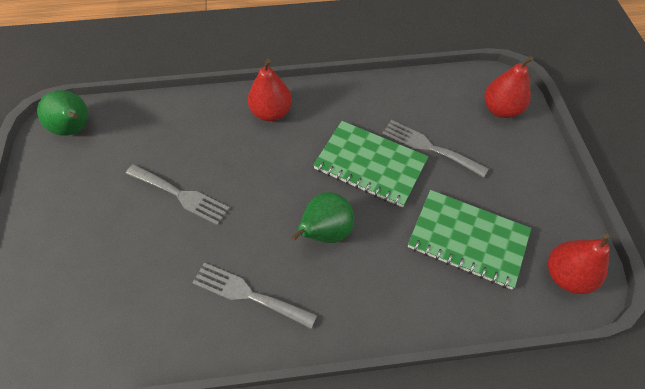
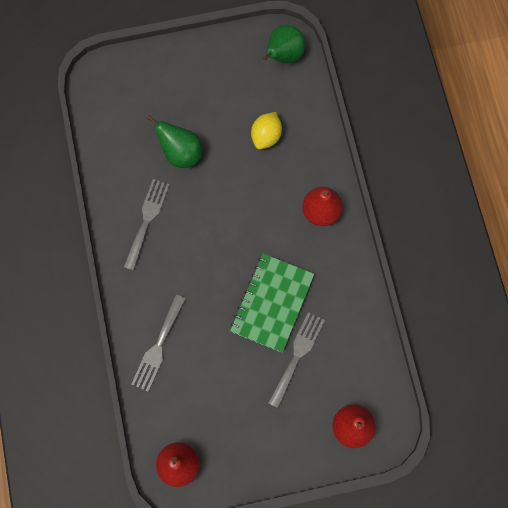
camera: 85 degrees right, 15 degrees up
(170, 154) = (266, 136): none -> yellow lemon
(181, 195) = (226, 154): grey fork -> grey fork (158, 347)
(325, 232) = (202, 270): green pear -> green pear (181, 153)
(467, 240) = (205, 386): green notebook -> none

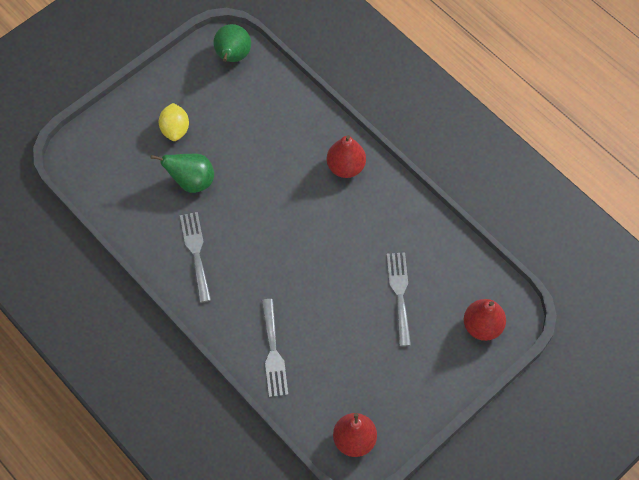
camera: 30 degrees left, 10 degrees down
(266, 136) = (259, 130): yellow lemon -> yellow lemon (175, 130)
(272, 303) = (351, 263): green notebook -> none

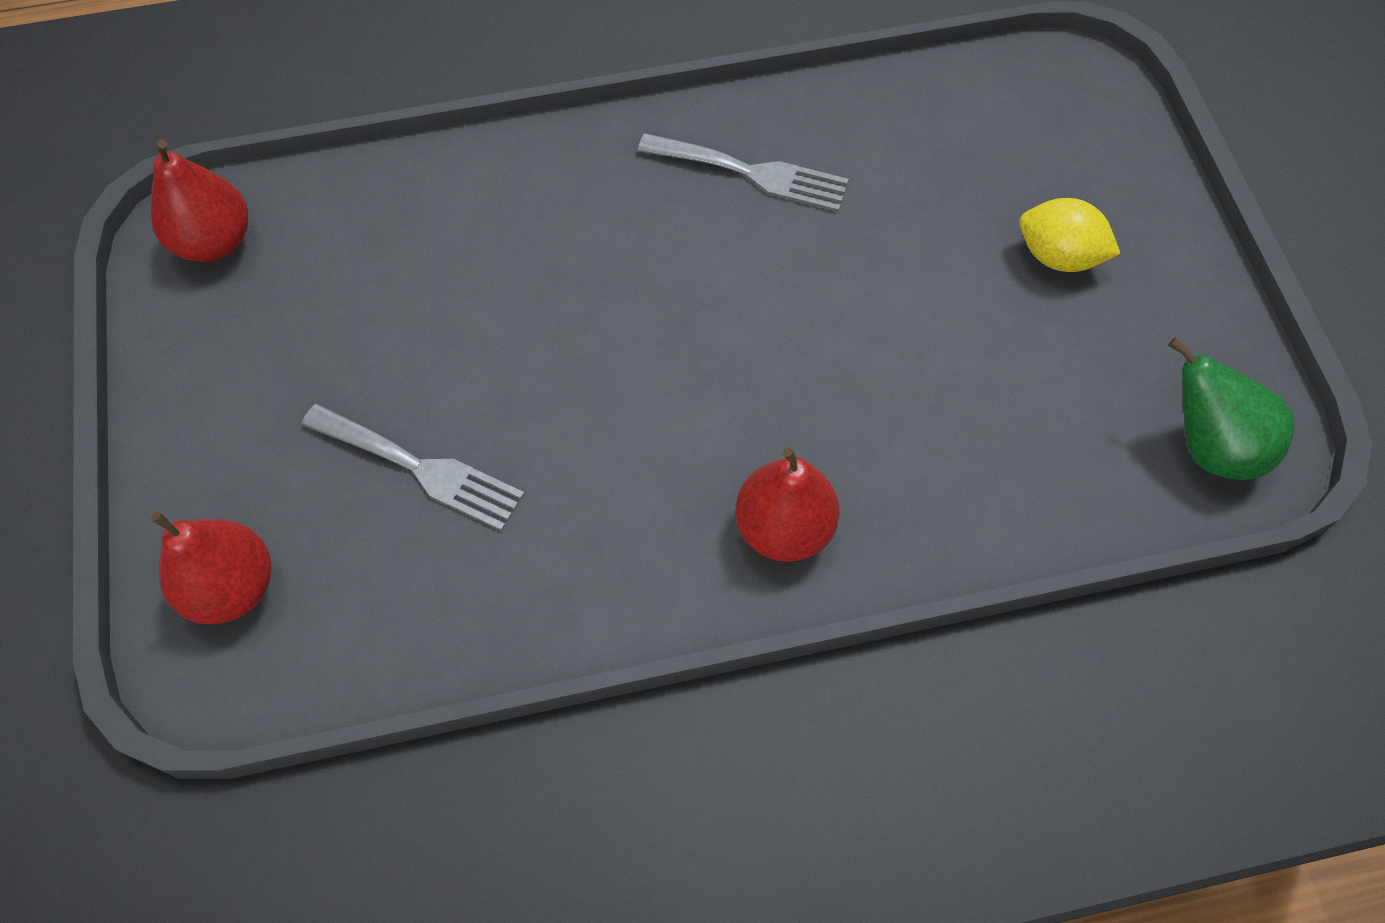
camera: 120 degrees right, 0 degrees up
(191, 181) = (915, 231): green pear -> none
(273, 352) = (468, 200): grey fork -> none

